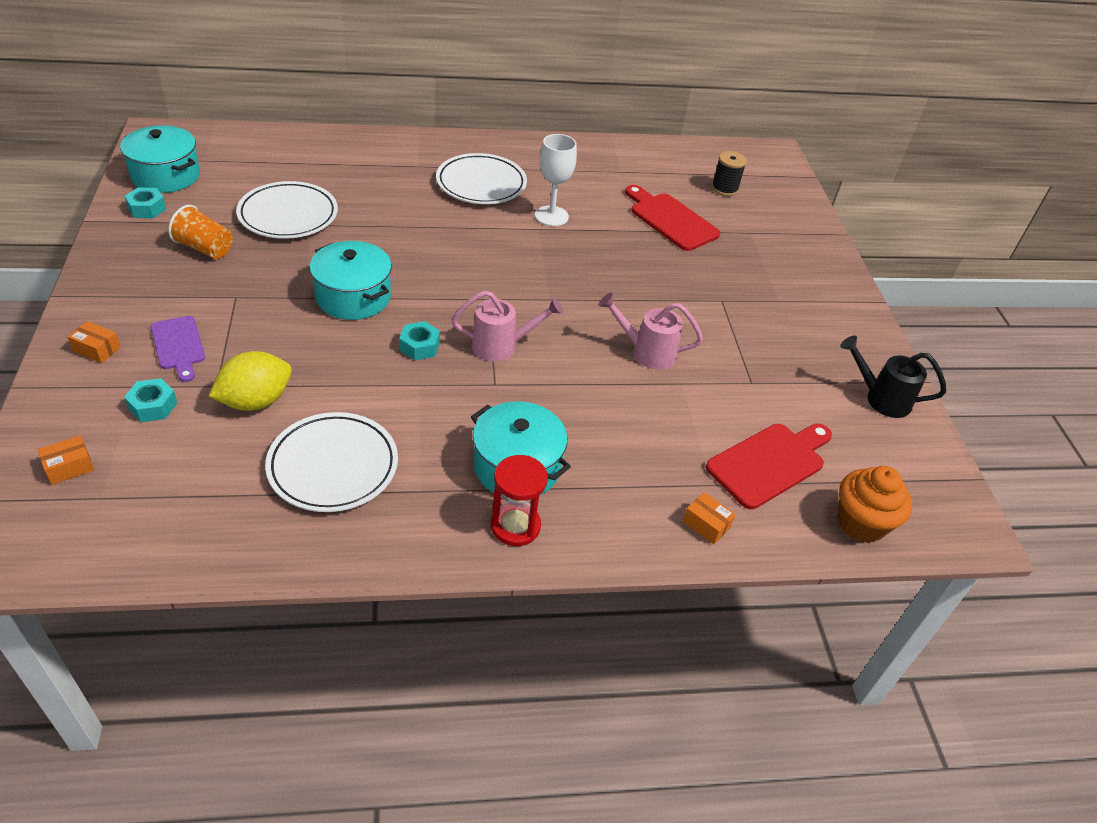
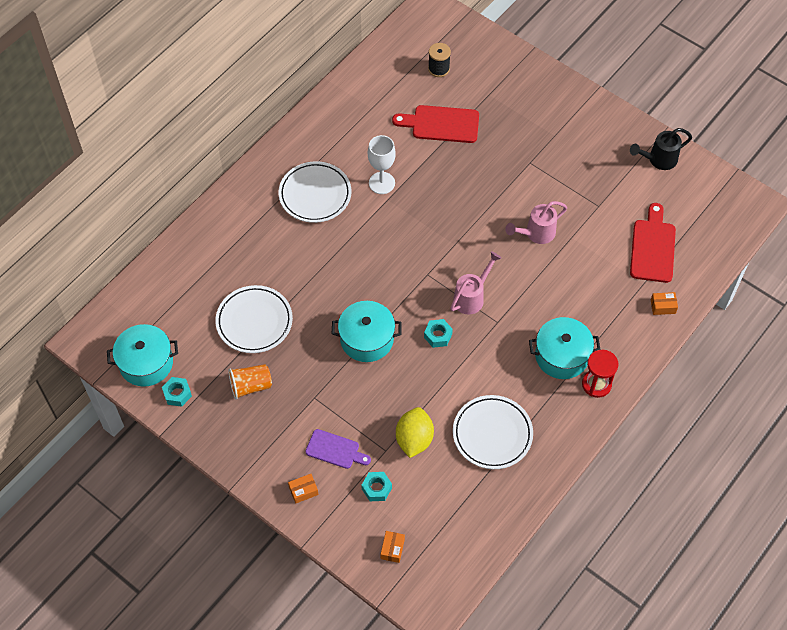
camera: 40 degrees left, 15 degrees up
(861, 523) = (716, 244): orange cupcake -> none

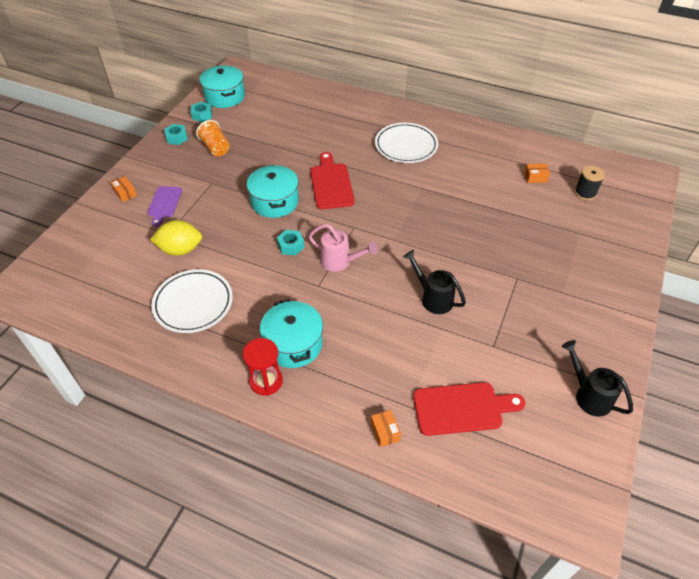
camera: 75 degrees right, 10 degrees down
(254, 321) = (274, 138): white plate -> none
(376, 488) = (130, 235): turquoise nut -> turquoise nut (177, 138)
(381, 183) = (437, 181): white goblet -> none
(392, 549) = (72, 255): orange box -> orange box (535, 177)
(441, 124) = (523, 206): red cutting board -> red cutting board (331, 184)
(536, 233) = (433, 298): pink watering can -> black watering can

